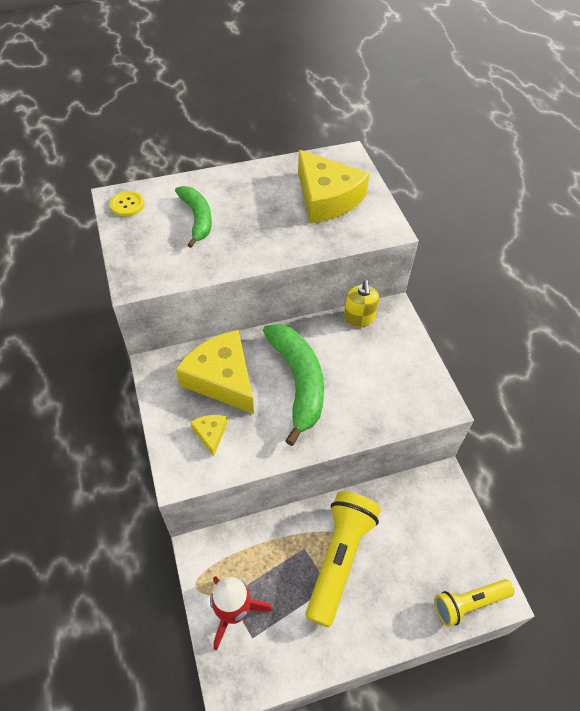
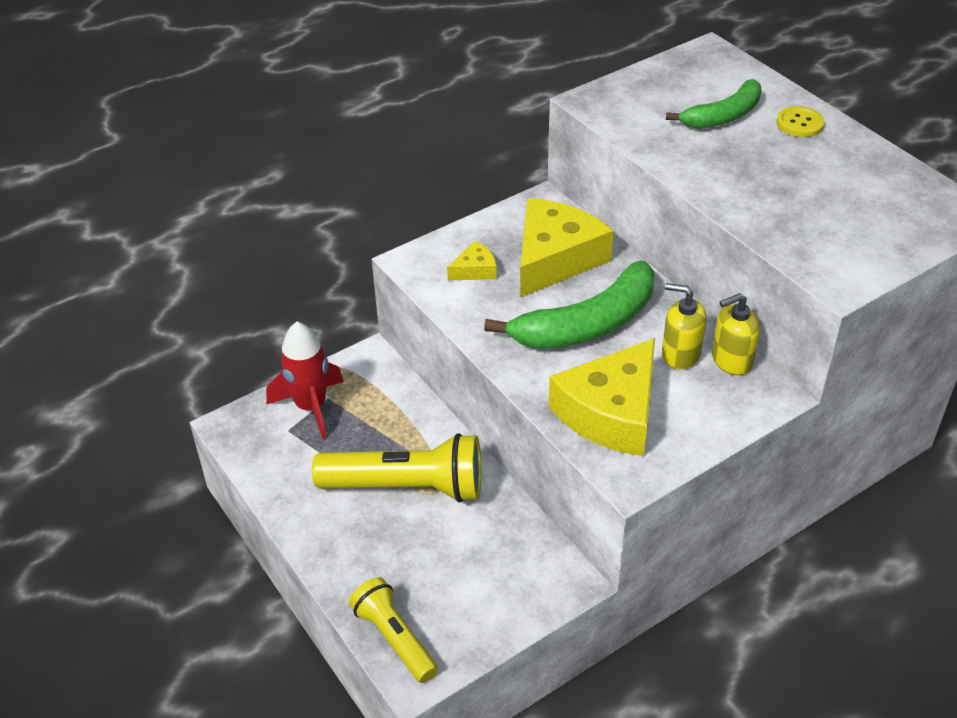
camera: 75 degrees right, 10 degrees down
(127, 205) = (705, 62): yellow button -> yellow button (799, 123)
(326, 198) = (852, 211): yellow cheese -> yellow cheese (611, 413)
(345, 341) = (680, 354): none -> yellow soap dispenser

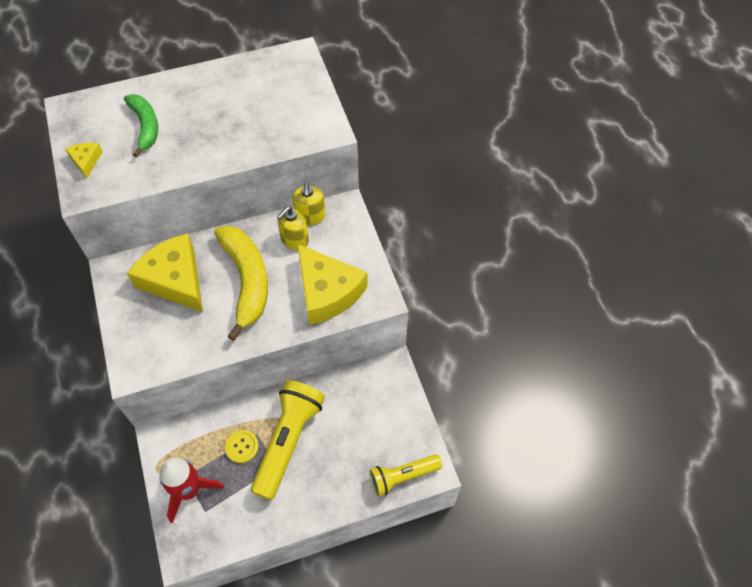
camera: 75 degrees left, 15 degrees up
(475, 270) = (162, 332): yellow cheese -> yellow cheese (86, 161)
(587, 324) = (247, 281): green banana -> yellow banana
(799, 123) = (176, 92): yellow button -> yellow button (242, 447)

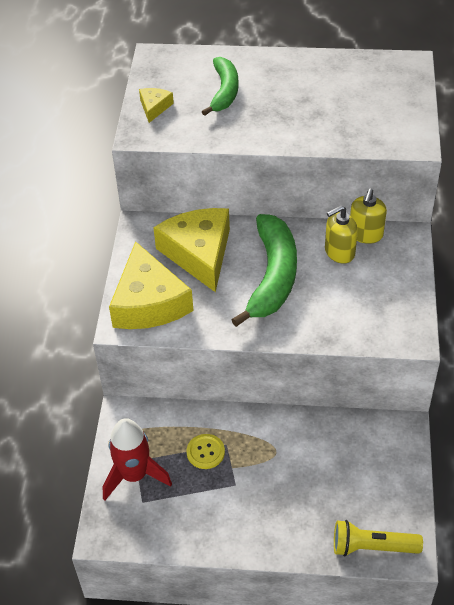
camera: 25 degrees right, 10 degrees down
(247, 281) = (272, 276): yellow banana -> green banana
(288, 441) = (257, 464): yellow flashlight -> none
(327, 292) = (355, 313): yellow cheese -> yellow cheese (149, 302)

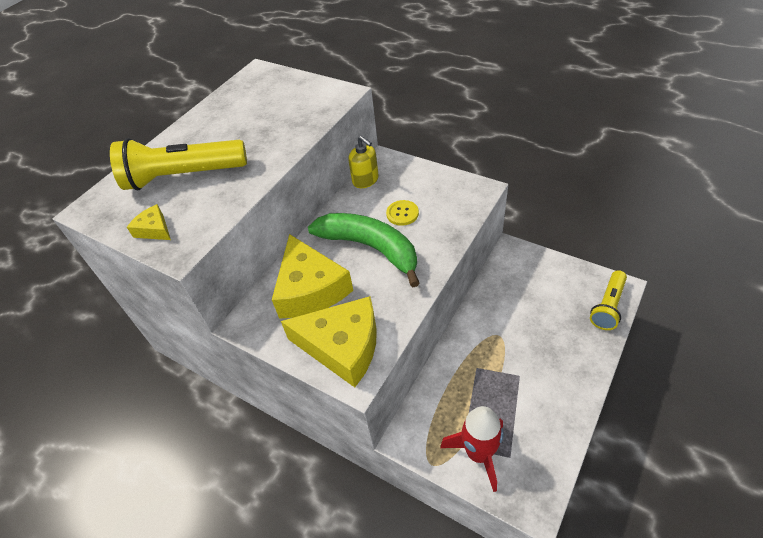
camera: 60 degrees left, 0 degrees up
(199, 253) = (310, 289): yellow cheese -> yellow cheese turned 120 degrees counterclockwise
(205, 452) = (478, 386): yellow button -> yellow button (402, 213)
(224, 91) = (183, 176): green banana -> yellow flashlight
(339, 252) = (373, 200): yellow soap dispenser -> none

